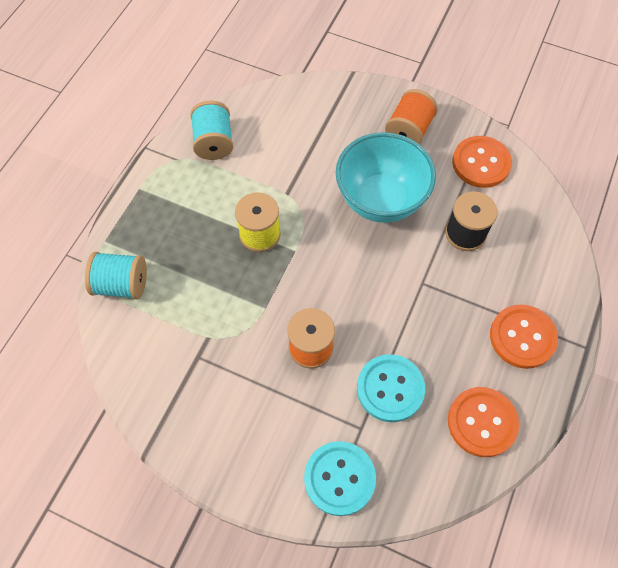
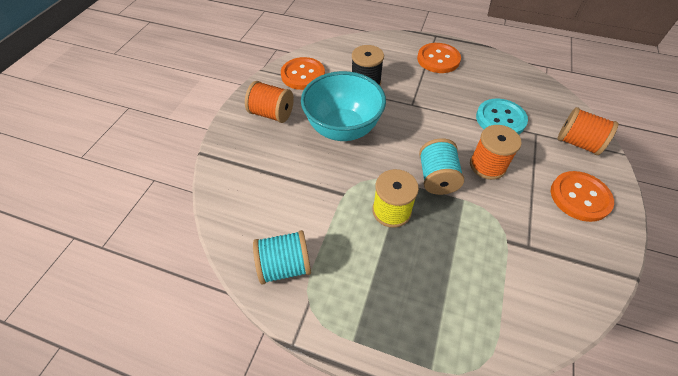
camera: 95 degrees left, 10 degrees down
(122, 284) = (480, 335): turquoise spool -> turquoise spool (436, 178)
(339, 478) = (577, 143): turquoise button -> orange spool
(482, 422) = (503, 77): orange button -> orange button (579, 197)

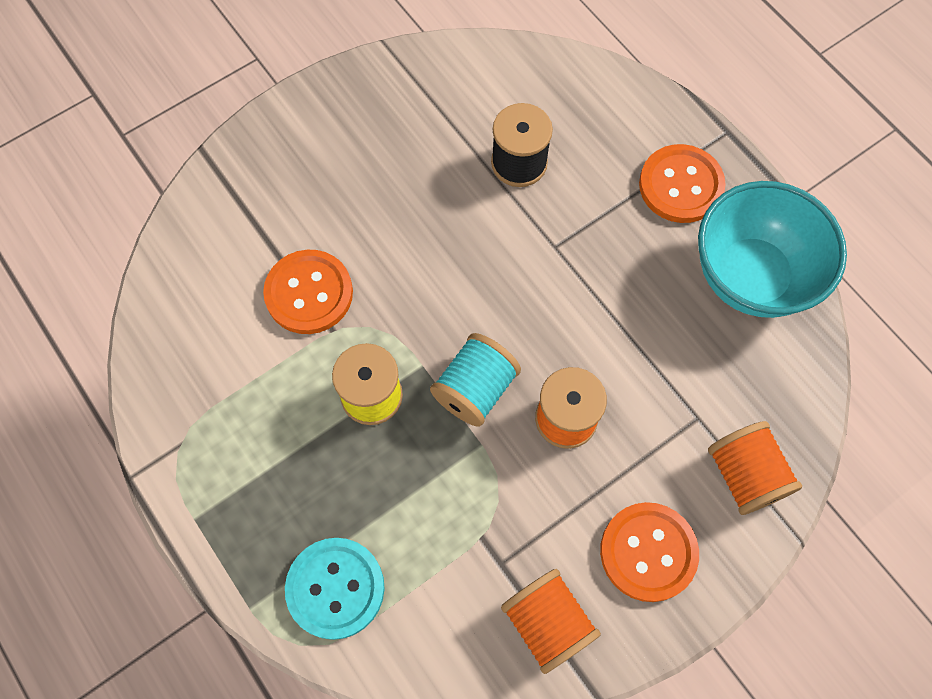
camera: 35 degrees right, 15 degrees up
(272, 114) = (337, 138): orange spool -> orange spool (547, 623)
(284, 266) = (188, 380): turquoise spool -> none
(303, 75) = (436, 90): orange button -> orange button (309, 293)
(343, 129) = (415, 227): turquoise bowl -> turquoise bowl (751, 277)
(500, 119) = (667, 358): turquoise button -> turquoise button (335, 588)

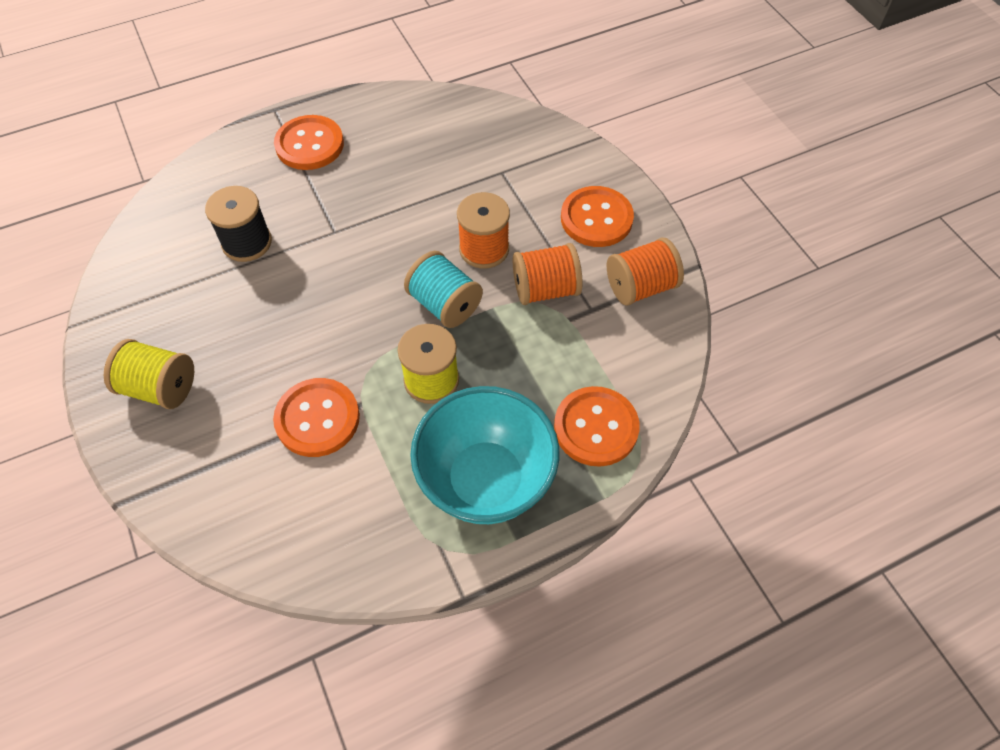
camera: 80 degrees left, 10 degrees down
(325, 141) = (160, 387): none -> yellow spool
(335, 588) = (596, 427): turquoise button -> orange button
(745, 475) = (549, 155): orange spool -> orange spool (545, 289)
(751, 277) = (400, 121): turquoise bowl -> turquoise bowl (486, 480)

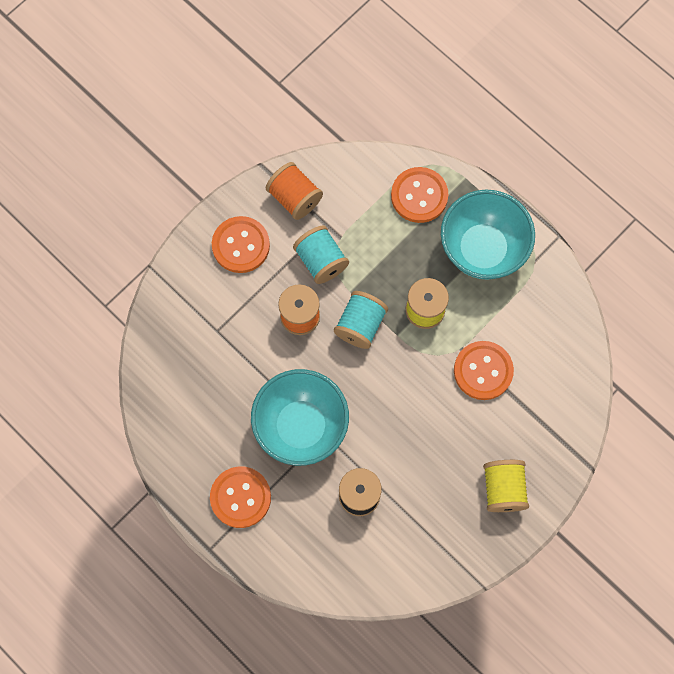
camera: 110 degrees left, 15 degrees up
(354, 214) = (301, 426): none -> turquoise bowl
(545, 289) = (321, 261): orange spool -> turquoise spool

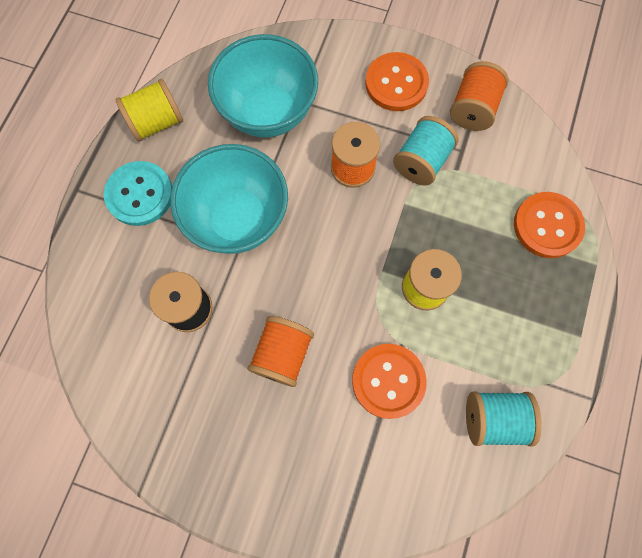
camera: 65 degrees right, 0 degrees up
(240, 497) = (140, 194): orange button -> turquoise button
(360, 325) = (373, 229): turquoise spool -> turquoise spool (493, 418)
(428, 439) = (282, 354): none -> orange spool
(482, 249) = (527, 319): turquoise bowl -> turquoise bowl (268, 112)
(503, 489) = (262, 465): yellow spool -> yellow spool (156, 122)

